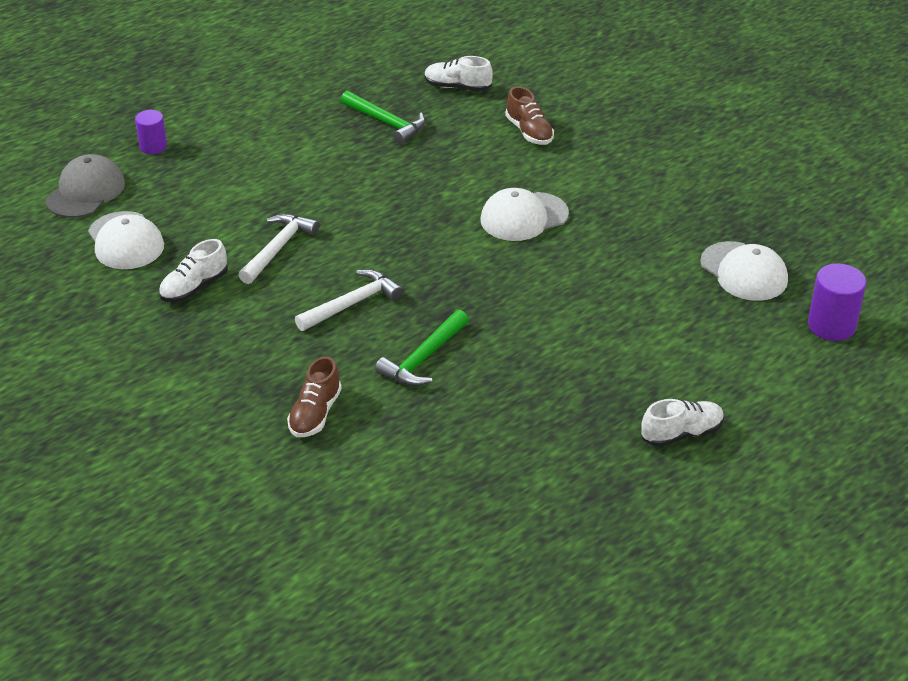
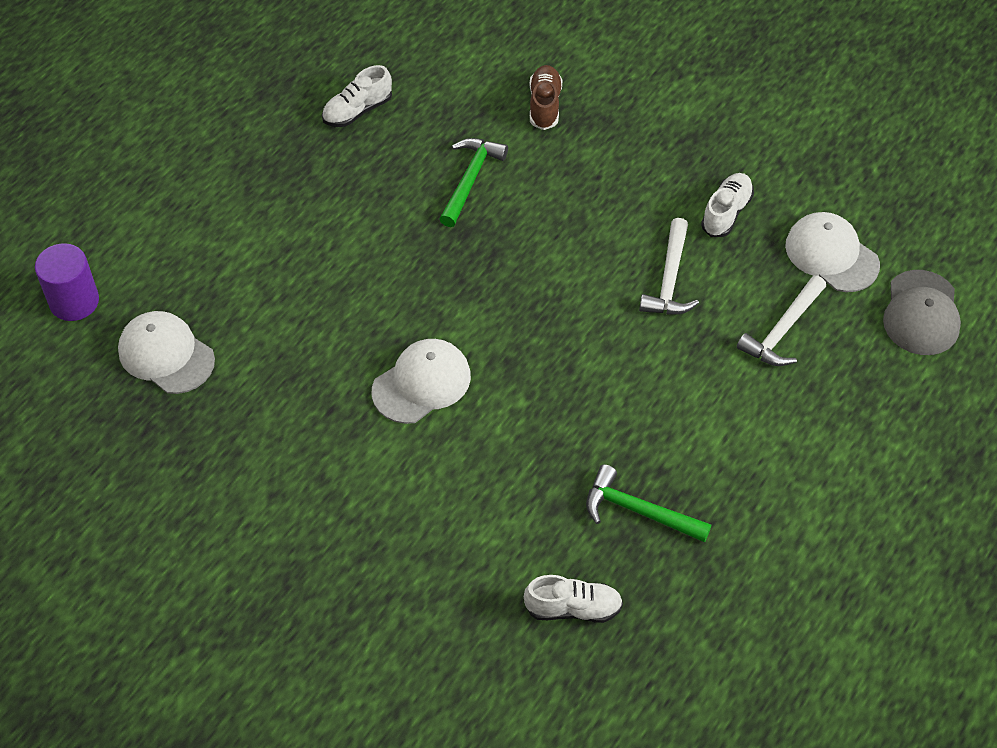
camera: 165 degrees right, 15 degrees up
(153, 146) = (895, 401): purple cylinder -> none
(352, 304) = (562, 226): white hammer -> white hammer (783, 330)
(529, 132) = (452, 535): brown shoe -> none
(681, 434) = (218, 151): white shoe -> white shoe (357, 111)

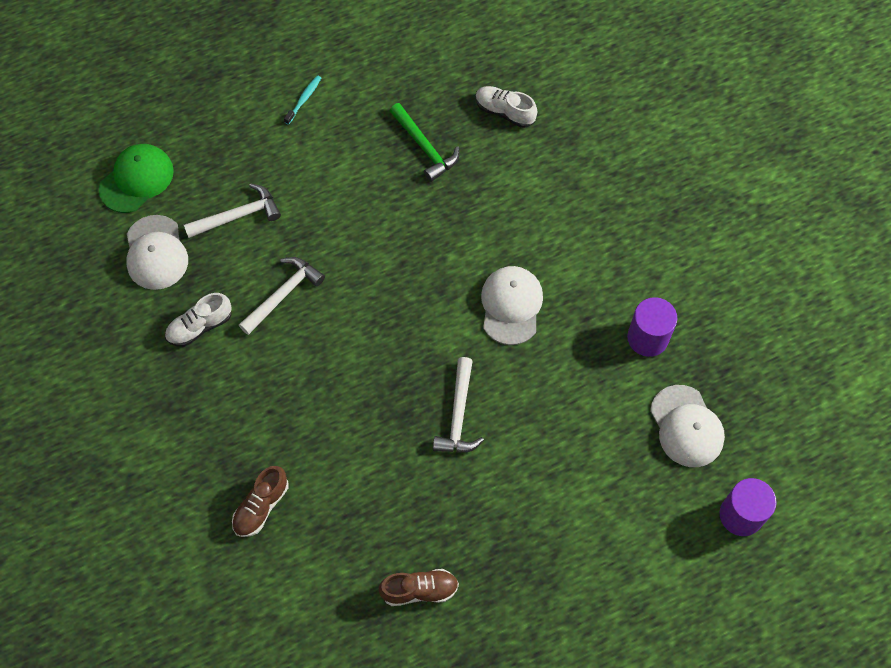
camera: 150 degrees left, 10 degrees up
(250, 423) = (647, 338): none -> purple cylinder
(357, 111) = (419, 590): white shoe -> brown shoe
(411, 257) = (458, 415): none -> white hammer
(421, 383) = (511, 306): white cap -> white cap turned 105 degrees clockwise
(470, 180) = (370, 463): green hammer -> none
(825, 496) = (304, 99): none -> turquoise toothbrush
(921, 313) = (136, 179): grey cap -> green cap

